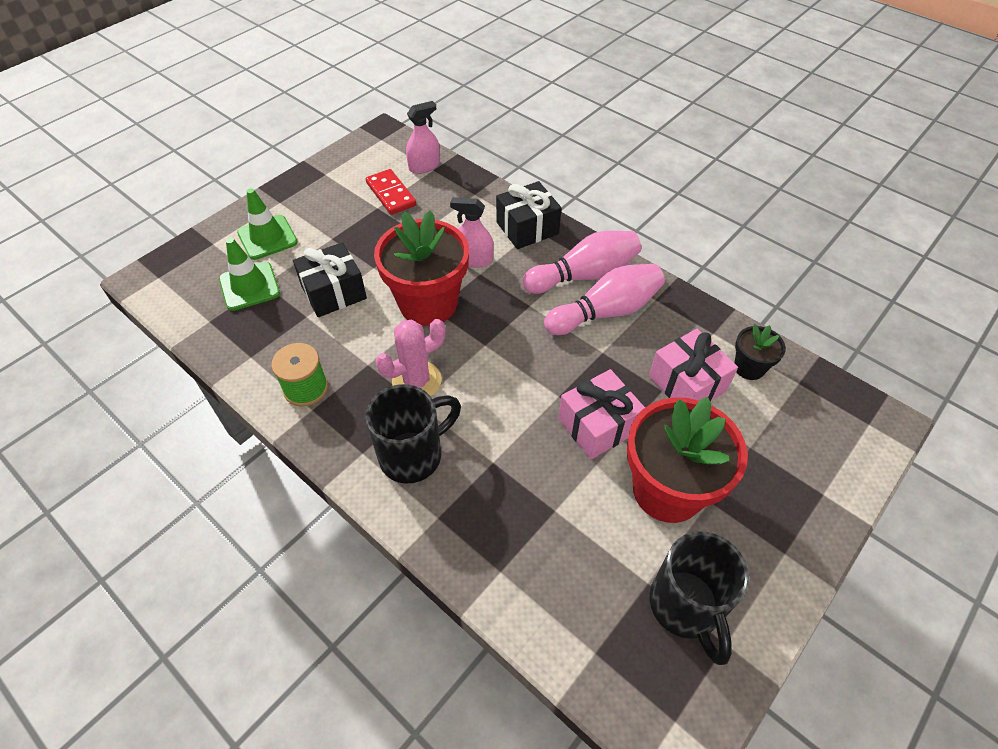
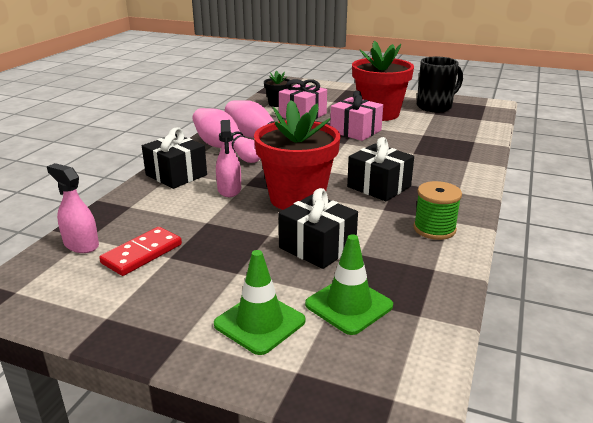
camera: 110 degrees left, 25 degrees down
(413, 455) = (438, 175): black mug -> none
(416, 381) = (379, 186): pink cactus -> black gift

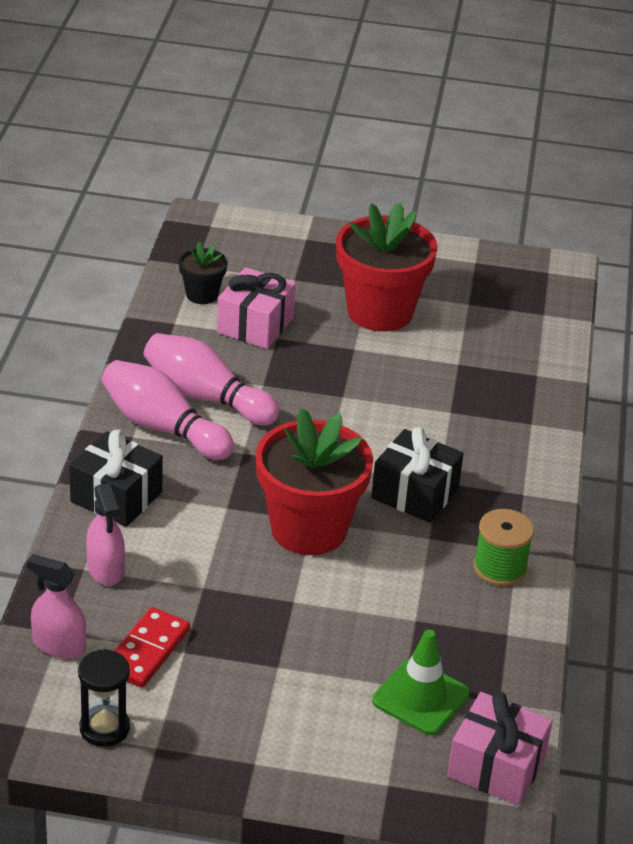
camera: 15 degrees left, 10 degrees up
(74, 300) = (104, 728): none -> black hourglass
(229, 190) = (208, 521): pink spray bottle -> pink spray bottle (105, 569)
(259, 323) = (330, 732): green traffic cone -> none
(317, 247) = (361, 615): black gift -> none
(355, 131) = (352, 364): pink gift -> pink gift (496, 766)
(435, 107) = (468, 283): black mug -> none

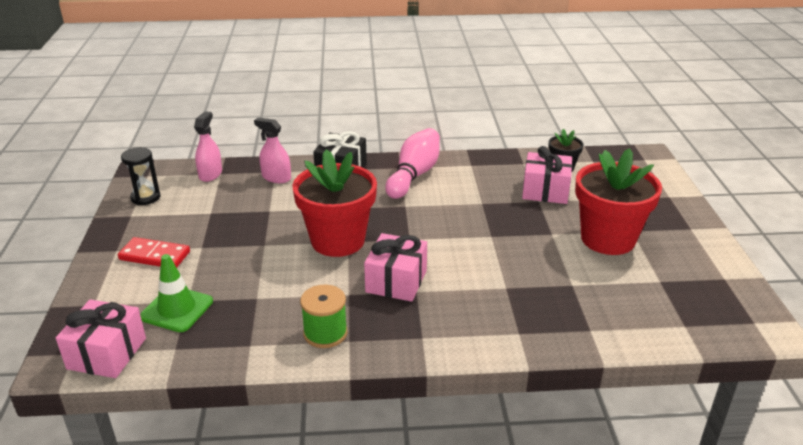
camera: 80 degrees right, 5 degrees down
(105, 569) = (276, 177): pink spray bottle -> pink spray bottle turned 60 degrees clockwise
(146, 651) = (209, 200): red domino -> red domino (155, 256)
(206, 397) = (454, 185): pink bowling pin -> none
(415, 493) = (396, 281): black gift -> pink gift

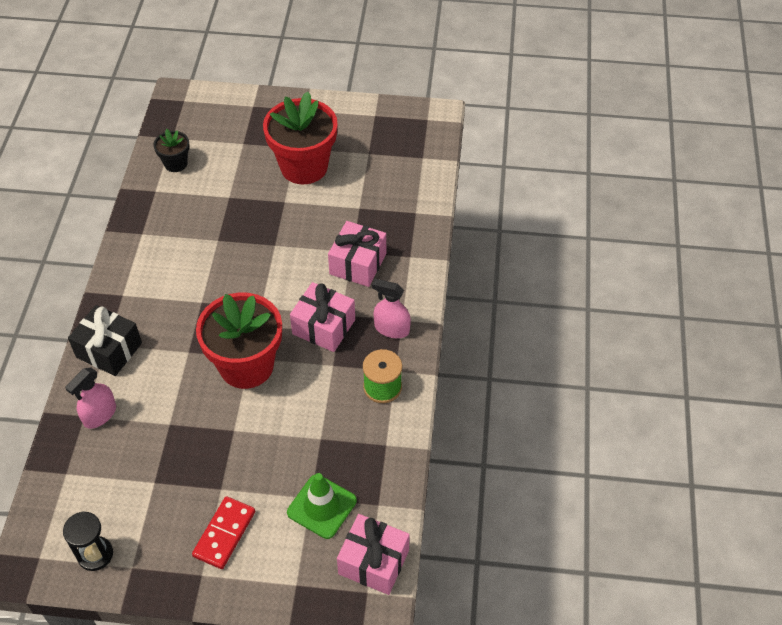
camera: 80 degrees left, 20 degrees up
(210, 174) = (64, 484): pink spray bottle -> pink spray bottle (391, 329)
(414, 175) = (144, 285): pink bowling pin -> none
(545, 191) = (213, 187): pink gift -> pink gift (358, 264)

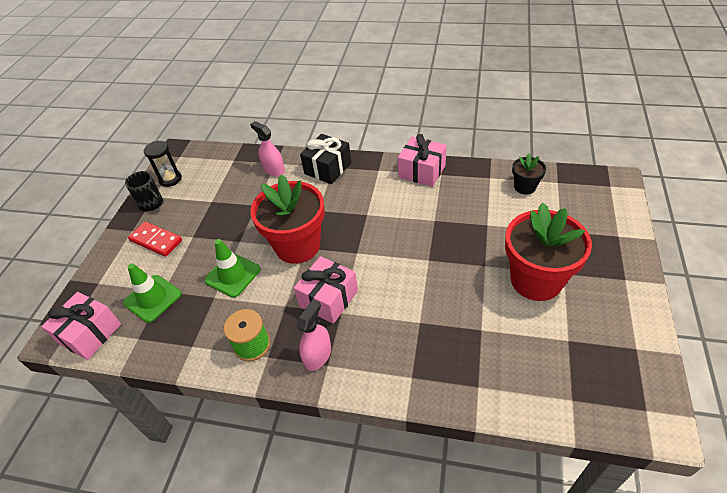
camera: 100 degrees right, 5 degrees down
(149, 564) = (152, 204): none -> black mug
(288, 426) = (233, 275): none -> green traffic cone
(358, 264) = (403, 327): pink gift -> pink gift (422, 171)

